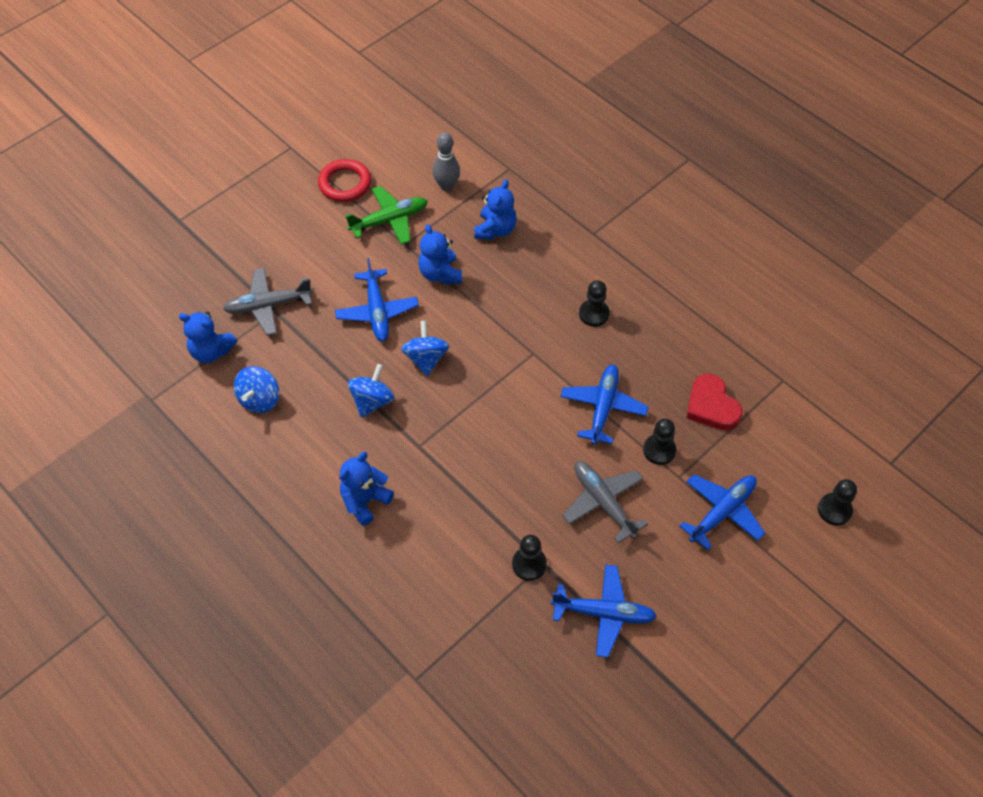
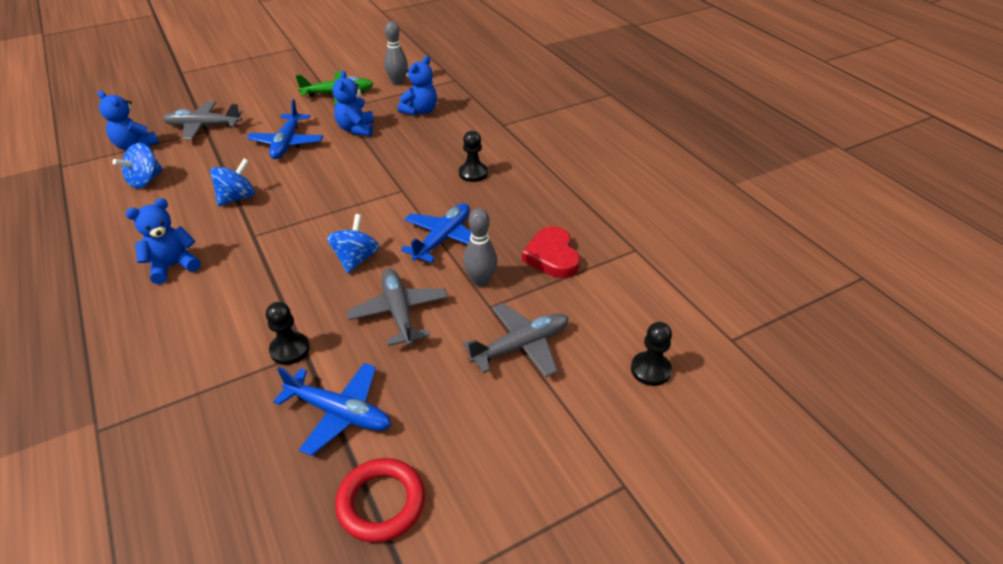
camera: 15 degrees right, 15 degrees down
(345, 183) = (319, 71): red ring -> red ring (381, 503)
(426, 359) = (305, 178): blue spinning top -> blue spinning top (356, 259)
(659, 450) = (480, 281): black pawn -> grey bowling pin
(722, 512) = (521, 346): blue plane -> grey plane

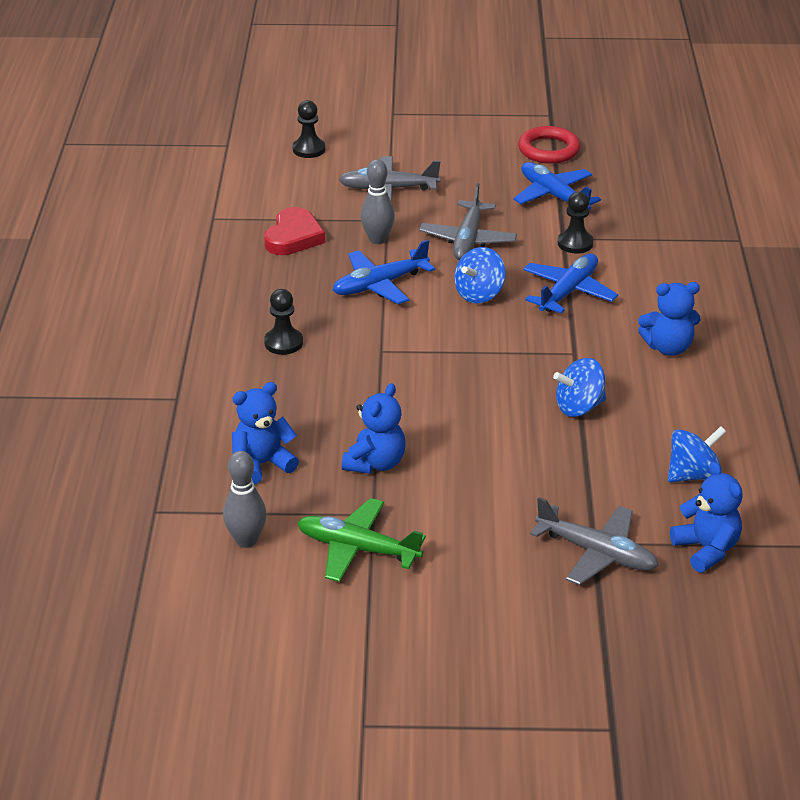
camera: 150 degrees left, 5 degrees down
(287, 143) = (484, 472): blue plane -> blue plane (568, 291)

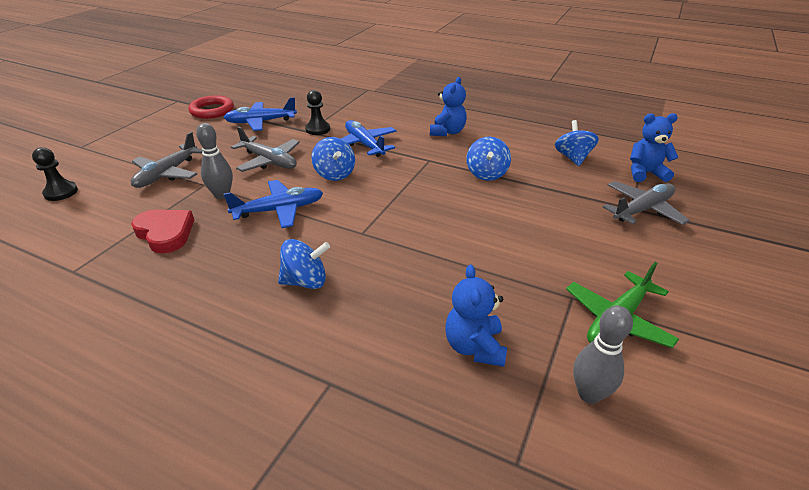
camera: 65 degrees left, 0 degrees up
(283, 343) = (306, 281): black pawn -> blue spinning top
(375, 463) = (505, 277): blue teddy bear -> none
(379, 285) = (279, 210): blue plane -> blue plane turned 105 degrees counterclockwise

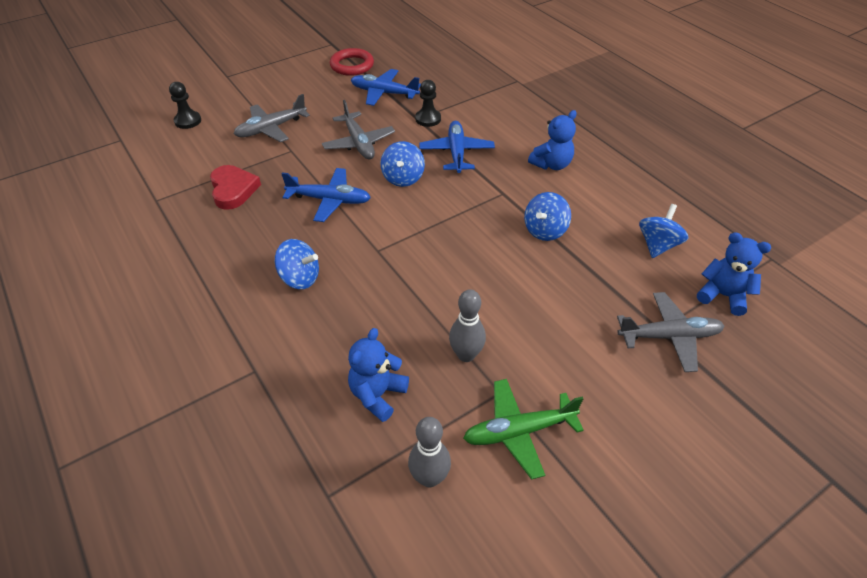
camera: 30 degrees right, 10 degrees up
(222, 195) = (297, 167): grey bowling pin -> grey bowling pin (466, 355)

